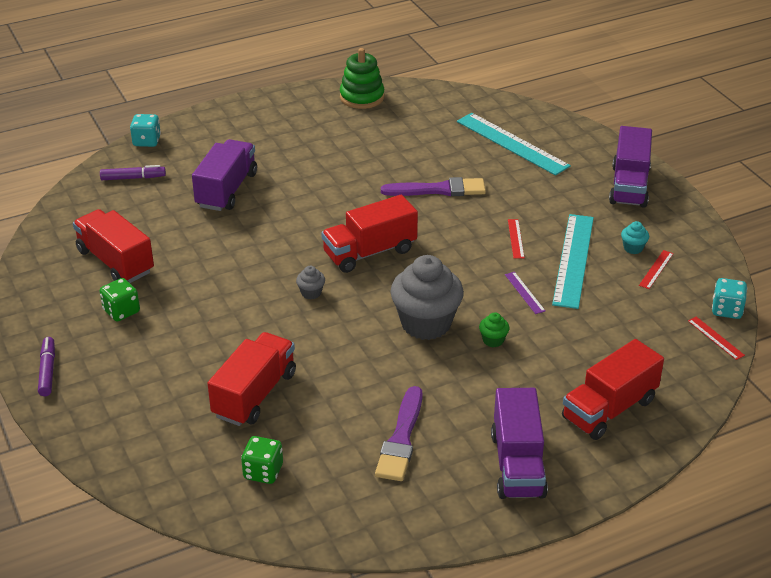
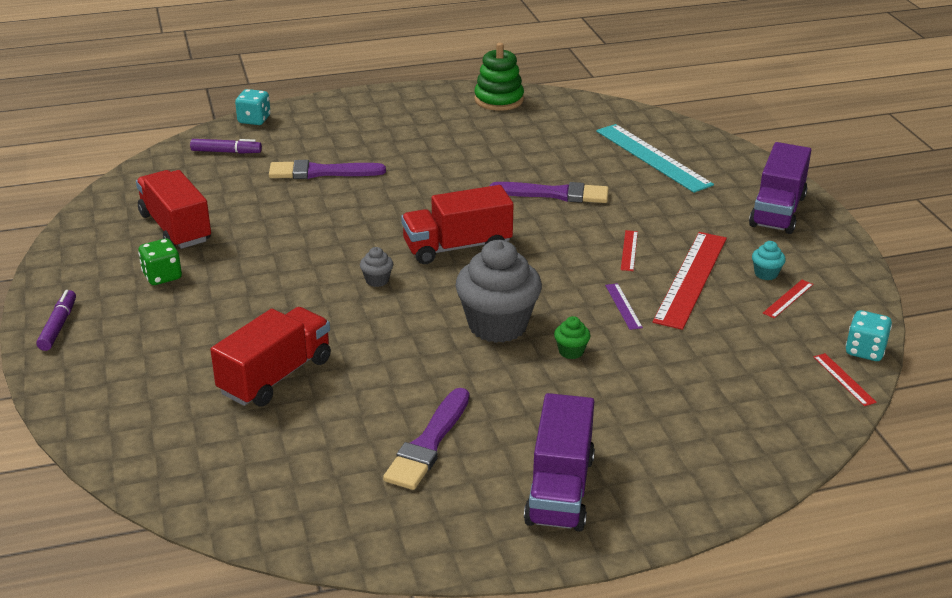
camera: 10 degrees right, 5 degrees down
(226, 190) = (321, 172): purple truck -> purple brush
(263, 472) = (255, 459): green dice -> none
(573, 260) = (691, 279): turquoise ruler -> red ruler
(609, 409) = (691, 442): red truck -> none

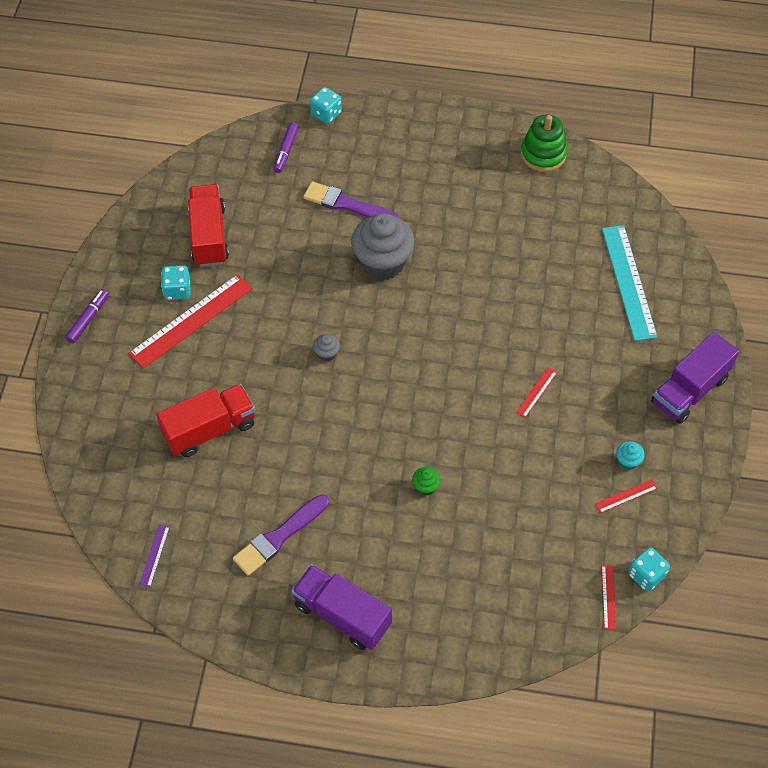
camera: 25 degrees right, 25 degrees up
(162, 276) = (177, 290): green dice -> turquoise dice
(226, 152) = (286, 151): purple marker -> purple marker turned 75 degrees clockwise
(457, 247) = (405, 338): red truck -> none
(497, 325) = (388, 438): grey cupcake -> grey cupcake (382, 263)
(555, 194) = (518, 300): purple brush -> none
(560, 489) = (342, 615): purple truck -> purple truck turned 90 degrees clockwise
(623, 306) = (493, 454): purple ruler -> purple ruler (154, 555)
(691, 279) = (564, 444): red ruler -> red ruler (191, 321)

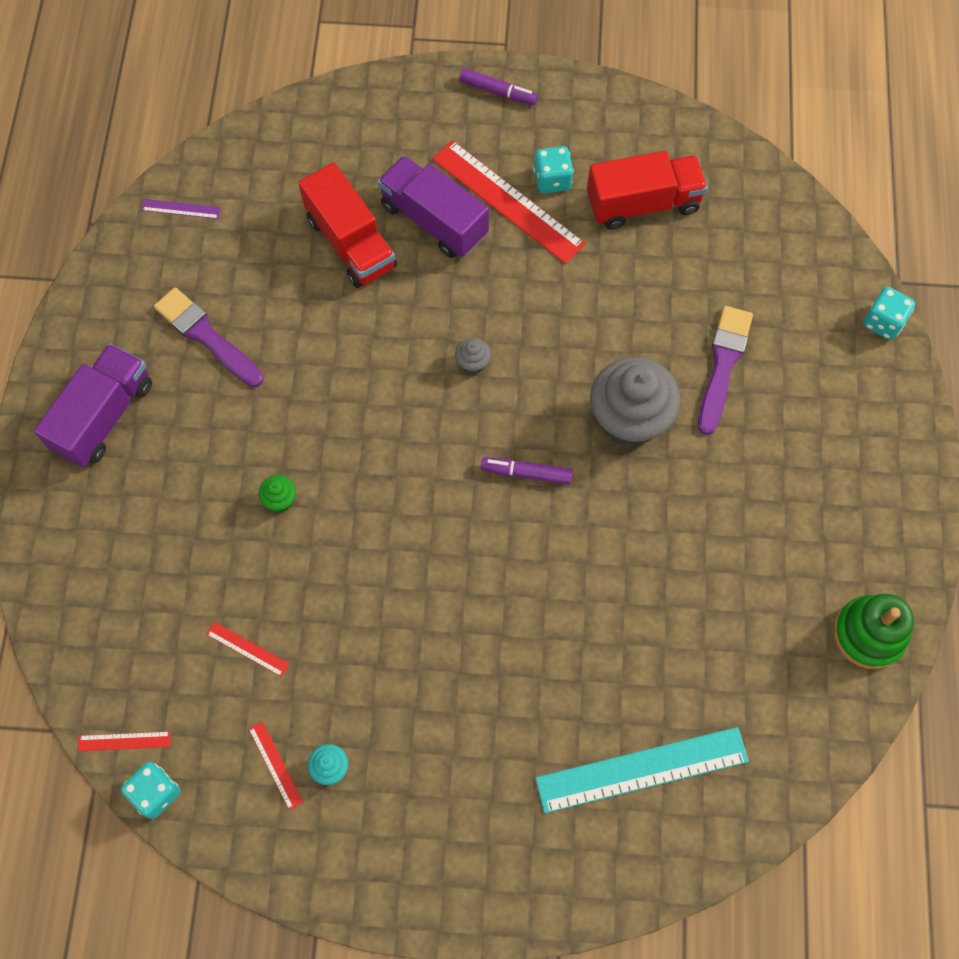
camera: 85 degrees right, 10 degrees up
(286, 151) = (804, 277): purple marker -> purple marker (526, 473)
(536, 392) = (435, 637): red ruler -> red ruler (247, 649)
(689, 390) = (455, 862): purple truck -> purple truck (434, 220)

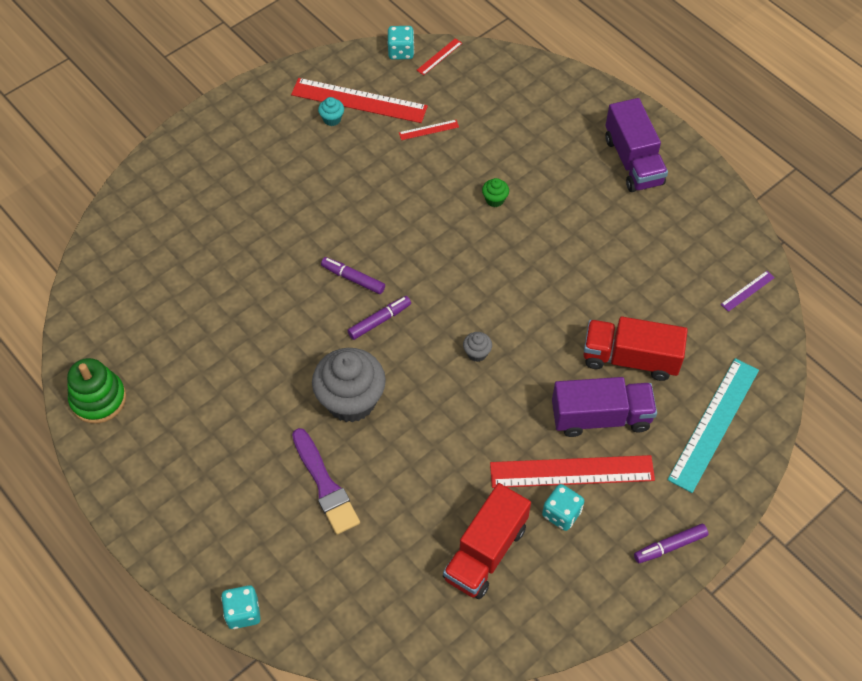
camera: 135 degrees right, 10 degrees down
(207, 336) = (637, 240): purple brush -> none
(275, 765) = (359, 101): red ruler -> red ruler, size x2.29
(507, 541) = (353, 278): none -> purple marker
(642, 769) = (173, 235): turquoise ruler -> turquoise ruler (714, 424)

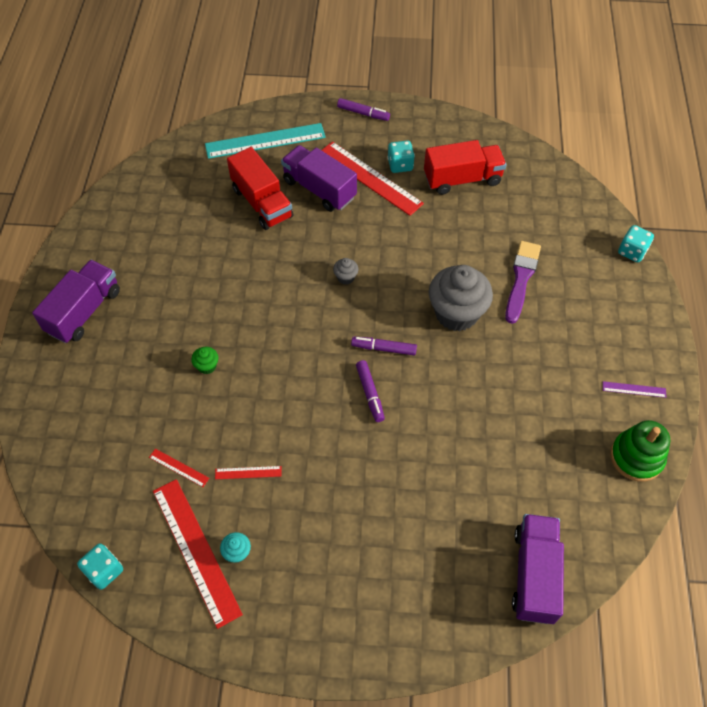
camera: 135 degrees left, 0 degrees up
(118, 256) = (534, 574): none -> purple truck
(439, 56) = (83, 533): red ruler -> red ruler (248, 472)
(747, 291) = (146, 182): purple ruler -> purple ruler (634, 389)

